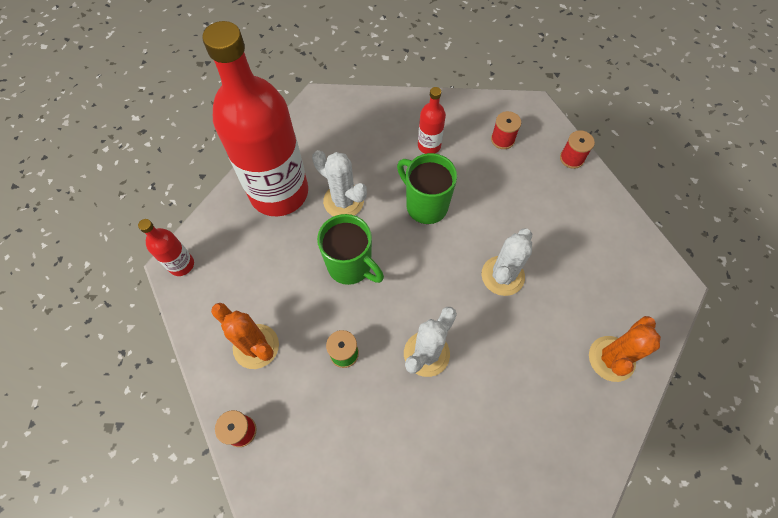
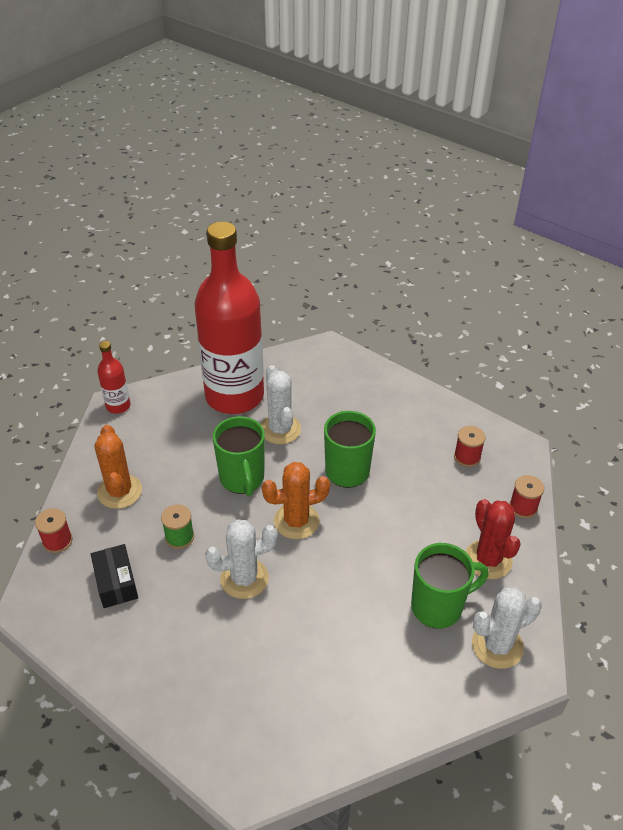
camera: 35 degrees right, 20 degrees down
(327, 432) = (116, 583): none -> black box
(429, 145) = (392, 427): red bottle -> none
(502, 276) = (366, 561): white cactus -> white cactus (497, 645)
(580, 278) = (438, 607): none -> green mug
(582, 217) = (488, 559): none -> red cactus
(611, 358) = (407, 688): orange cactus -> orange cactus (296, 521)

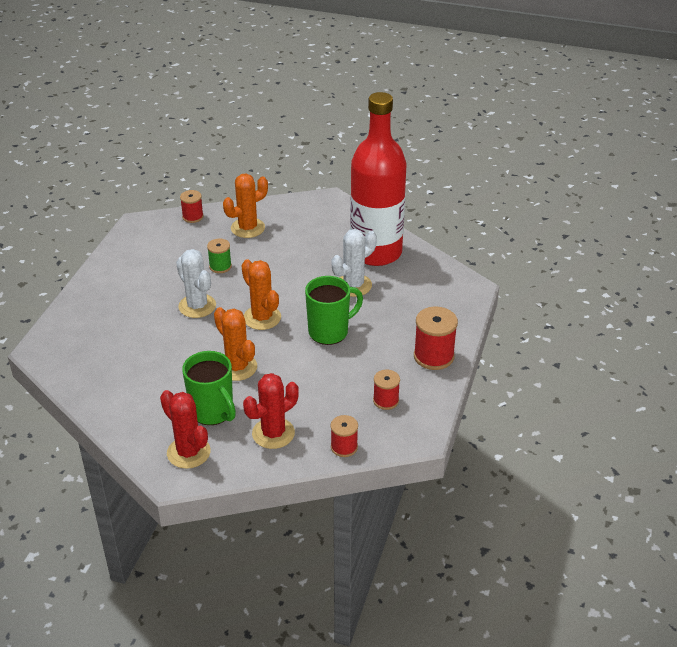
camera: 70 degrees right, 5 degrees down
(116, 583) = (169, 251): black box -> none
(118, 406) = (329, 201): red bottle -> none
(242, 479) = (290, 280): green mug -> none
(372, 565) = (237, 367): none -> orange cactus
(416, 404) = (433, 356): none -> red spool
(497, 645) = (188, 452): white cactus -> red cactus

